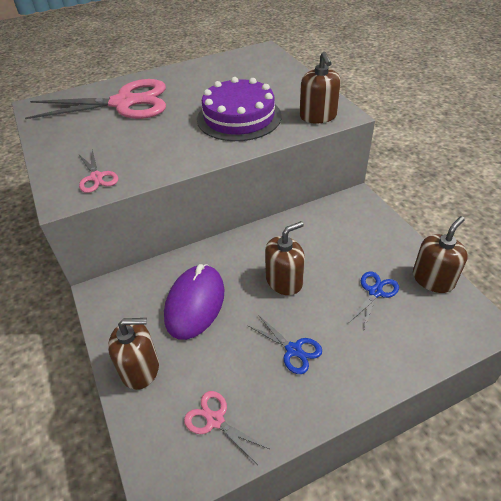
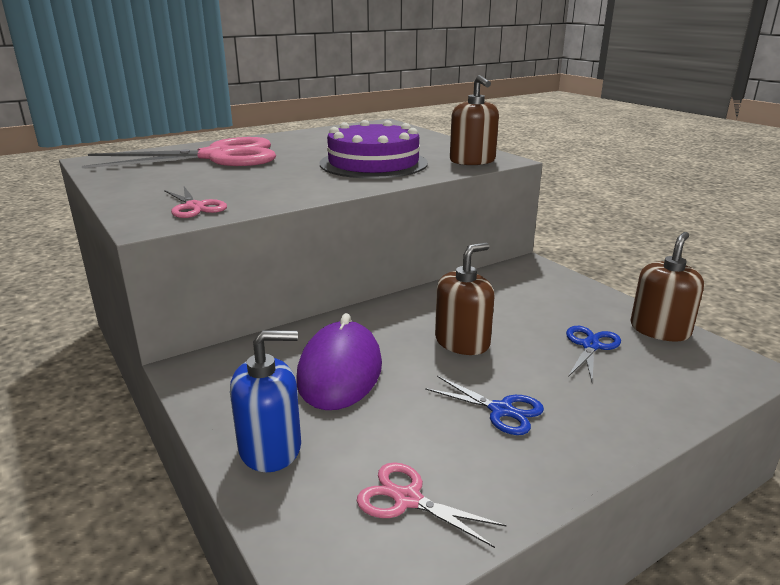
camera: 10 degrees left, 20 degrees down
(140, 368) = (270, 448): brown soap dispenser -> blue soap dispenser

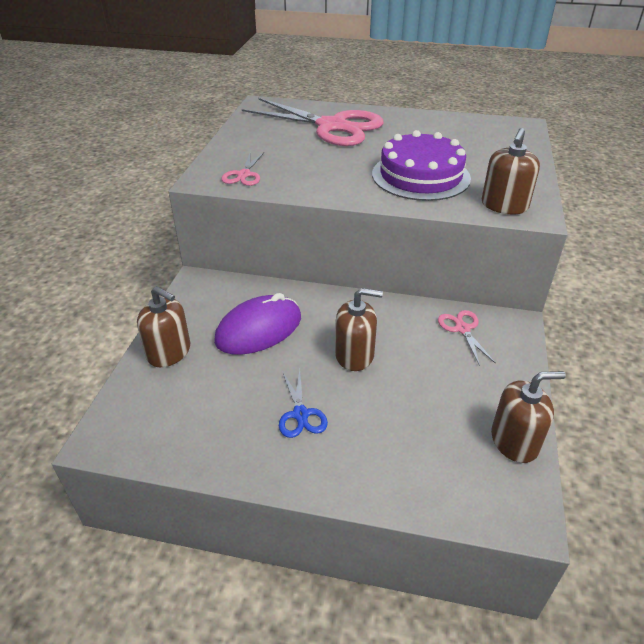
camera: 45 degrees right, 15 degrees up
(270, 448) = (169, 352): blue soap dispenser -> brown soap dispenser
(407, 499) = (182, 424): pink scissors -> pink scissors (462, 329)
(590, 346) = (434, 415): blue scissors -> none

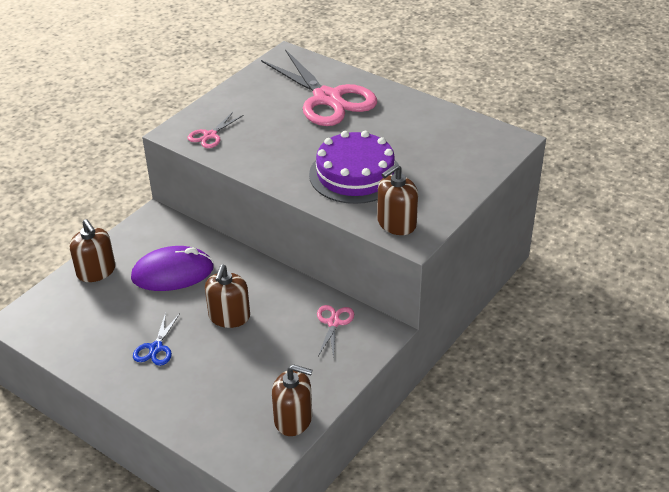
camera: 25 degrees right, 0 degrees up
(354, 355) = (229, 317): brown soap dispenser -> brown soap dispenser turned 75 degrees clockwise

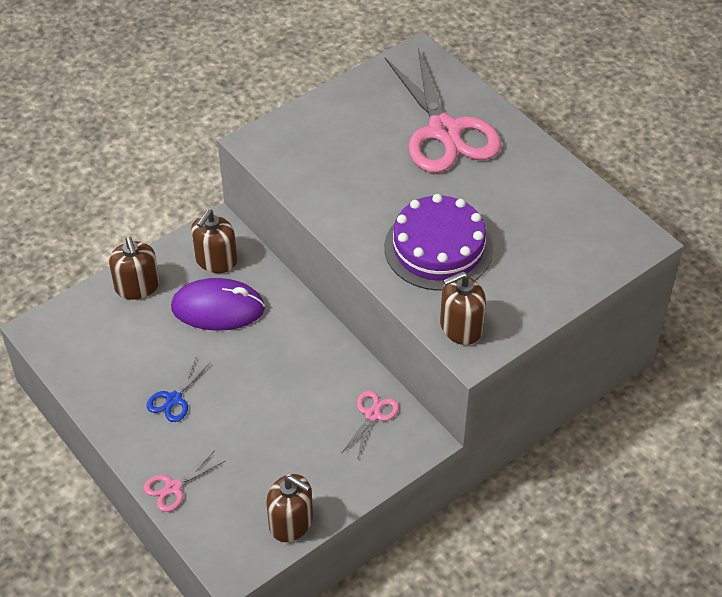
camera: 15 degrees right, 10 degrees up
(210, 135) = (293, 156): pink scissors -> pink scissors (173, 487)
(229, 317) = (262, 379): brown soap dispenser -> brown soap dispenser (216, 260)

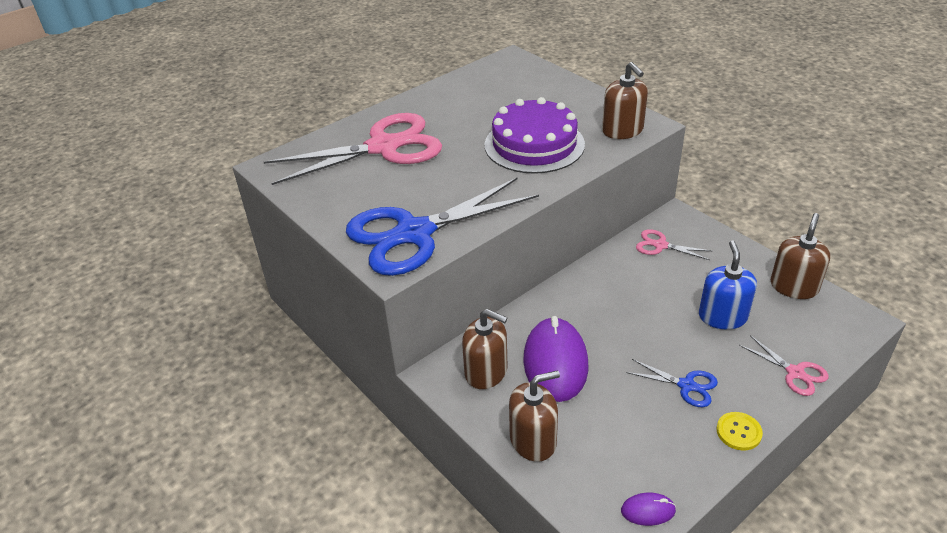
camera: 90 degrees left, 10 degrees down
(57, 350) = (648, 510): none -> purple mouse
(116, 426) = (738, 432): none -> yellow button
(256, 447) = (722, 316): none -> blue soap dispenser
(299, 156) = (414, 233): none -> blue scissors

